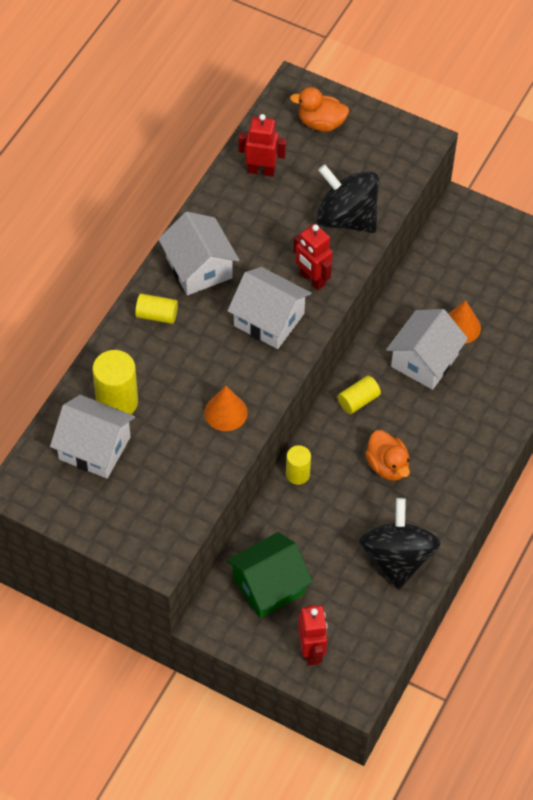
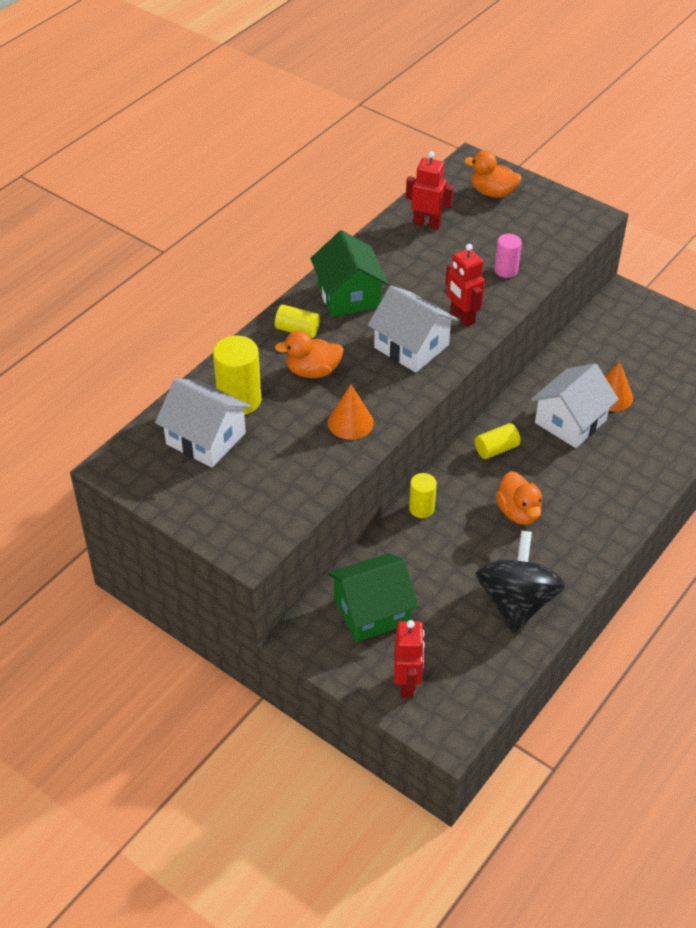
camera: 10 degrees right, 10 degrees down
(180, 360) = (312, 371): none -> orange duck
(199, 268) = (349, 295): white house -> green house
(346, 218) = (506, 270): black spinning top -> pink cylinder

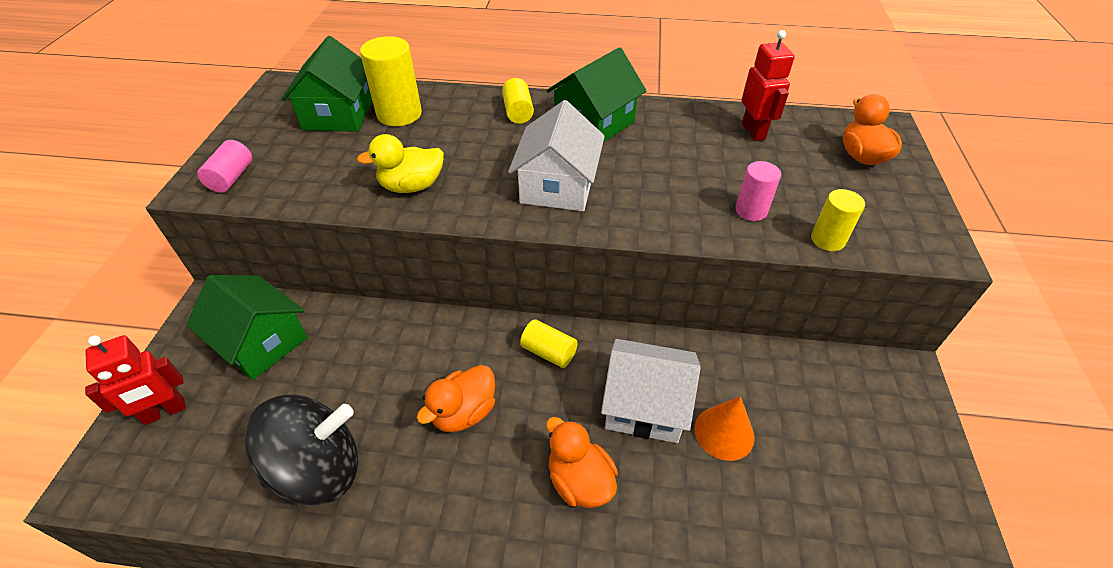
camera: 60 degrees right, 0 degrees up
(206, 438) = (338, 114): white house -> green house
(252, 526) = (231, 178): none -> pink cylinder
(312, 371) = (469, 139): orange duck -> orange duck (579, 480)
(350, 422) = (412, 186): orange cone -> yellow duck
(421, 508) = (422, 324): yellow cylinder -> yellow cylinder (827, 240)
(462, 317) = (638, 205): red robot -> none

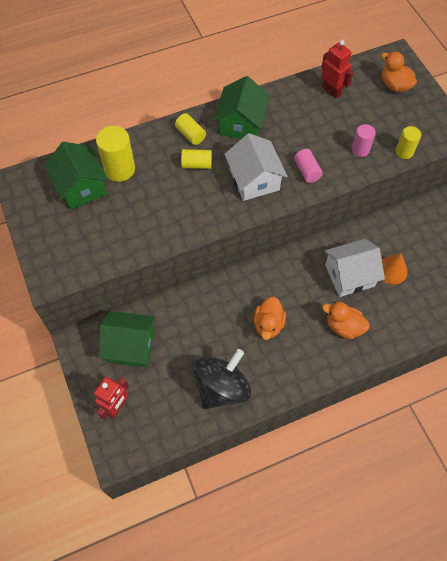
camera: 30 degrees left, 15 degrees up
(231, 178) = (64, 263): pink cylinder -> pink cylinder (307, 171)
(412, 186) = (175, 218): yellow duck -> none
(549, 352) = (286, 272): yellow cylinder -> yellow cylinder (197, 164)

